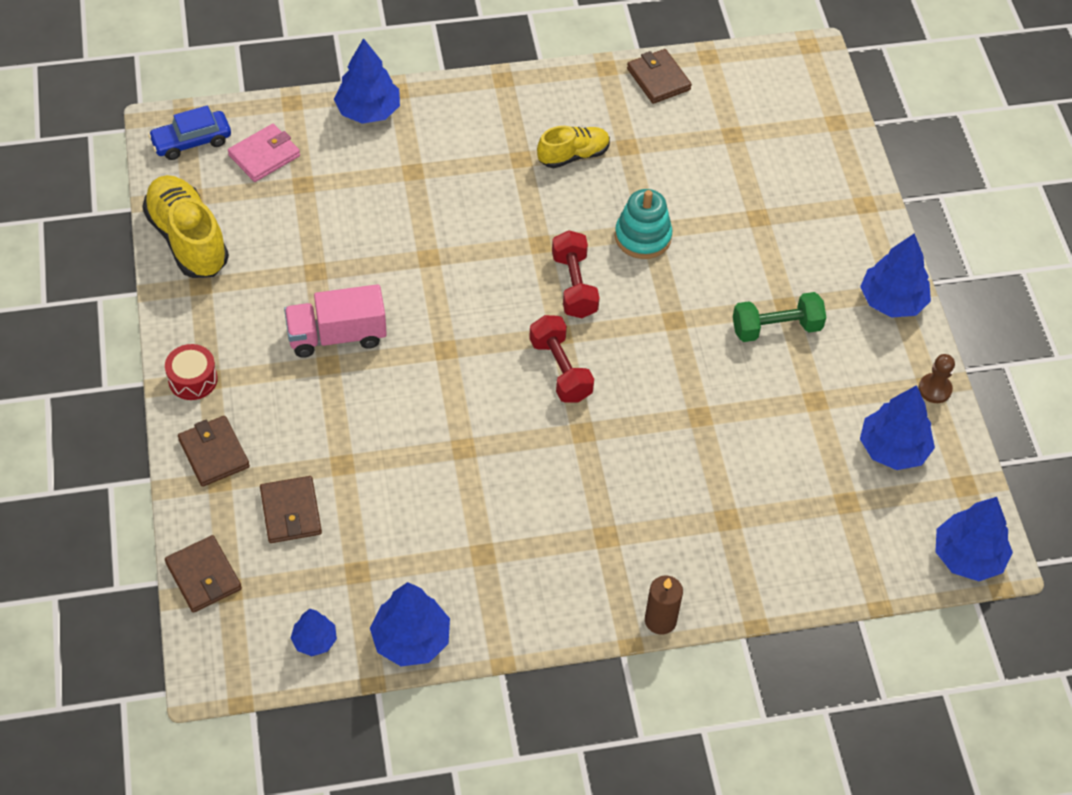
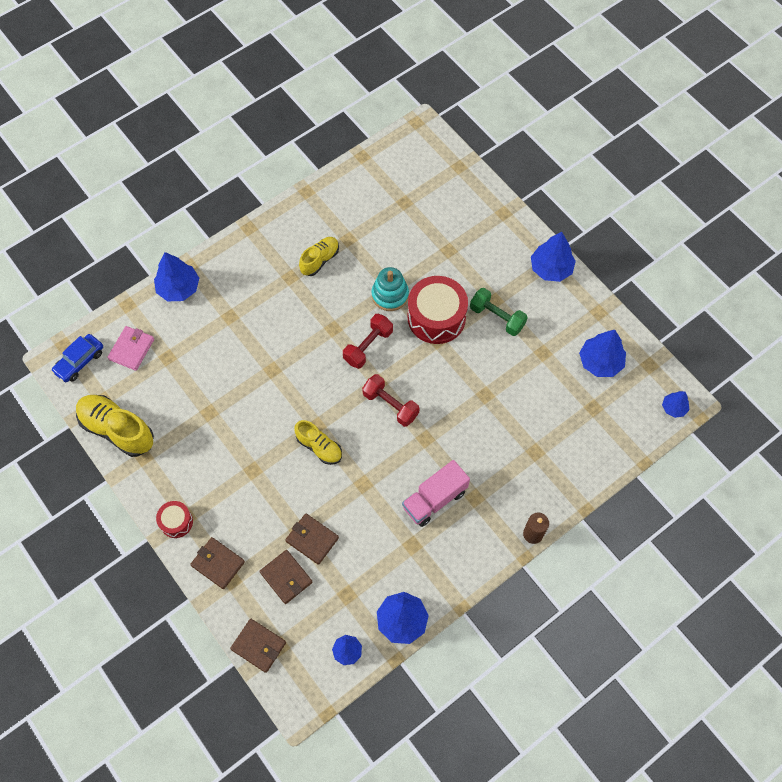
camera: 25 degrees left, 10 degrees up
(337, 336) = (247, 449): pink truck -> pink truck (434, 499)
(433, 377) = (319, 447): none -> yellow shoe
(574, 285) = (368, 346): red dumbbell -> red dumbbell turned 75 degrees clockwise
(658, 79) = (341, 185): brown wallet -> brown wallet (312, 539)
(690, 291) = (436, 317): none -> red drum
(776, 328) = (497, 317): green dumbbell -> green dumbbell turned 75 degrees clockwise
(934, 389) = (603, 313): brown pawn -> none
(968, 556) = (674, 408): blue tree -> blue tree, size x0.57

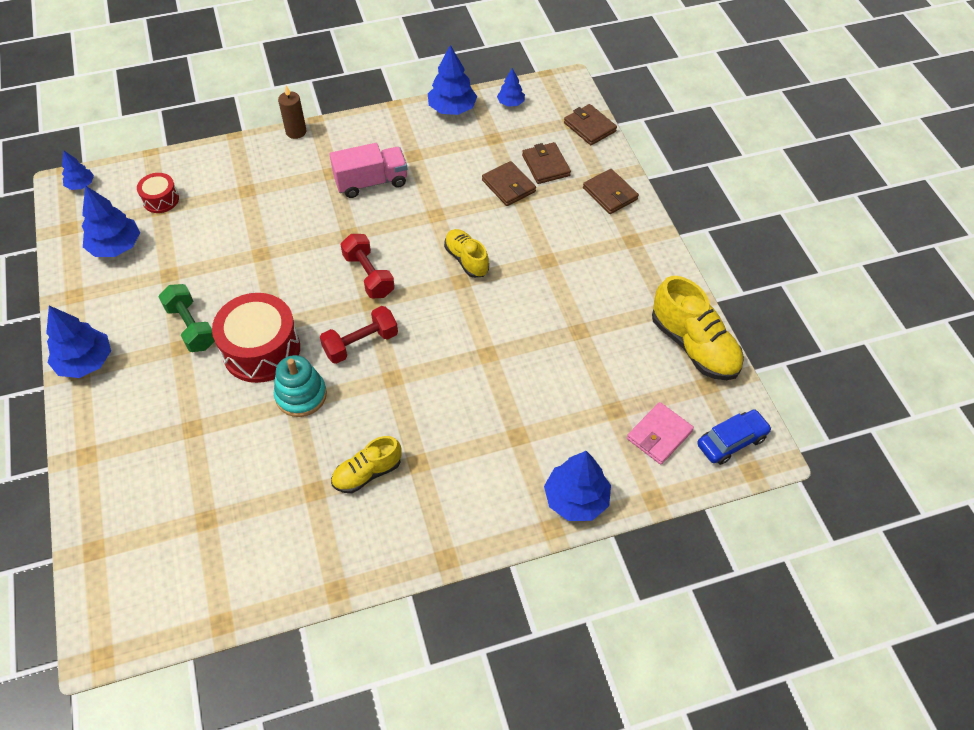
camera: 160 degrees left, 10 degrees down
(176, 522) = (644, 239): red drum -> red drum (161, 200)

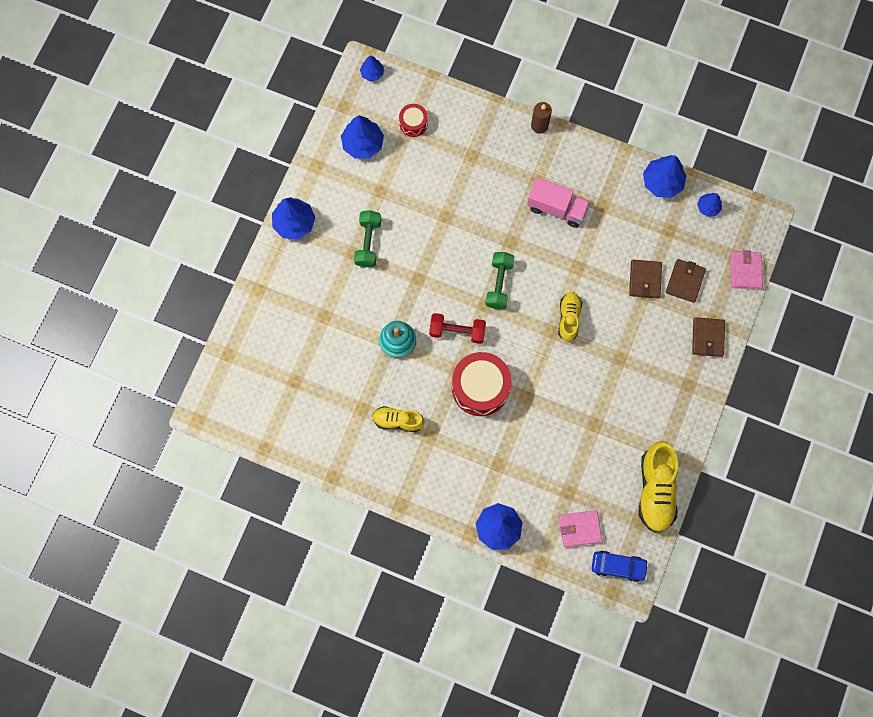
camera: 40 degrees right, 20 degrees up
(261, 350) = (397, 291): red drum -> red drum (480, 387)
(369, 275) = (499, 284): red dumbbell -> green dumbbell
(589, 127) = (745, 271): brown wallet -> pink wallet

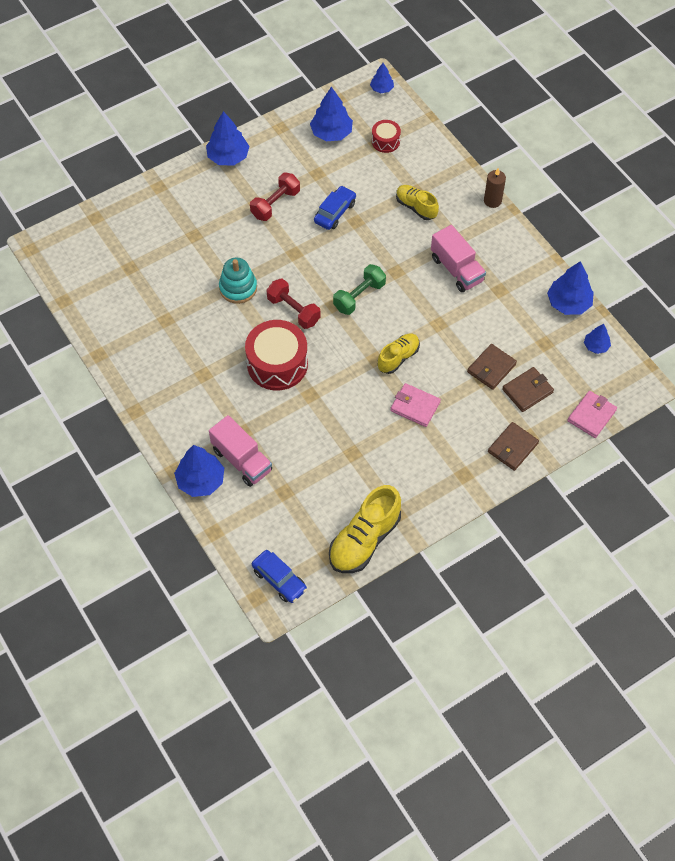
camera: 35 degrees right, 15 degrees down
(368, 243) = (275, 204): green dumbbell -> red dumbbell
(398, 421) = (187, 346): yellow shoe -> yellow shoe (416, 207)
(422, 219) = (335, 212): none -> blue car
(516, 489) = (242, 460): none -> pink truck
(580, 529) = (270, 527): pink wallet -> pink wallet (415, 406)

